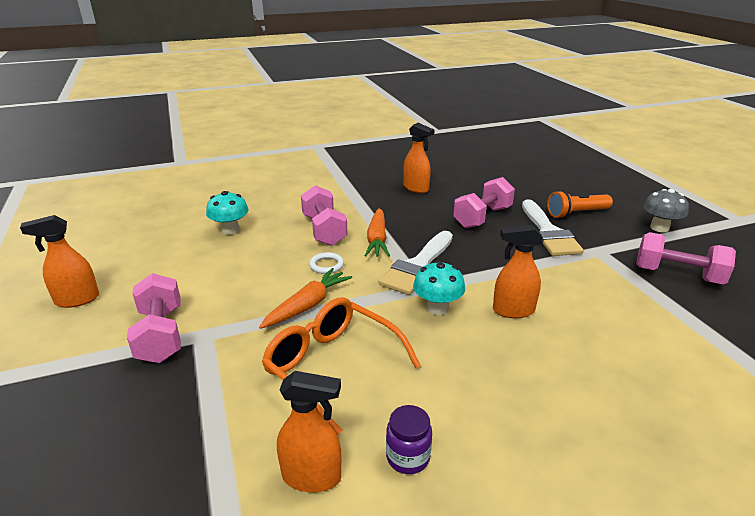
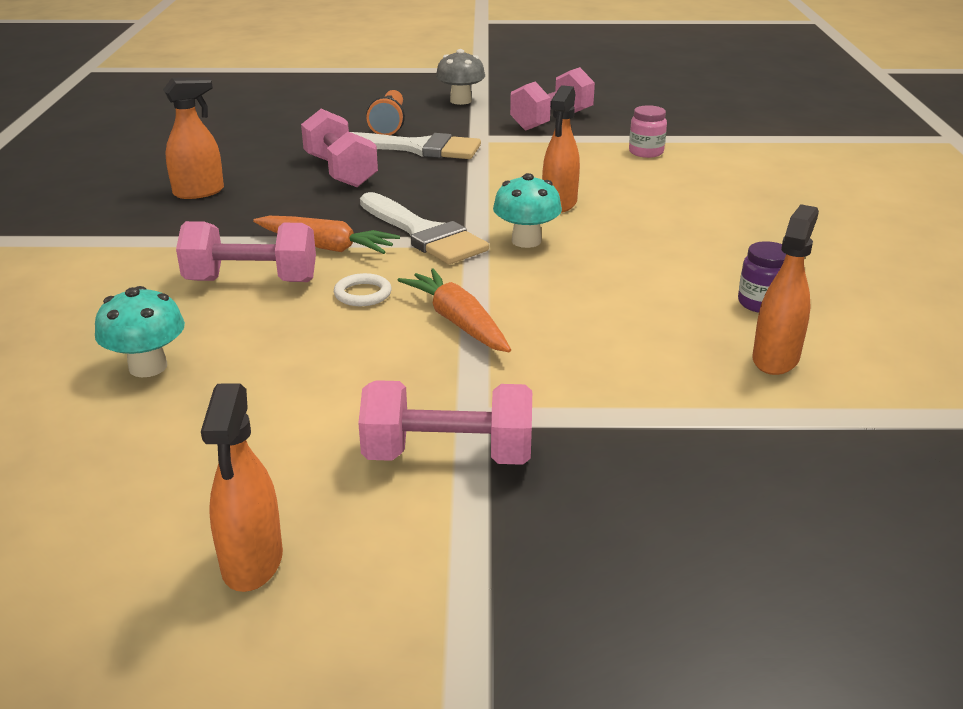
camera: 70 degrees left, 0 degrees up
(333, 367) = (603, 322): orange glasses -> none
(672, 338) = (646, 152): none -> pink jar

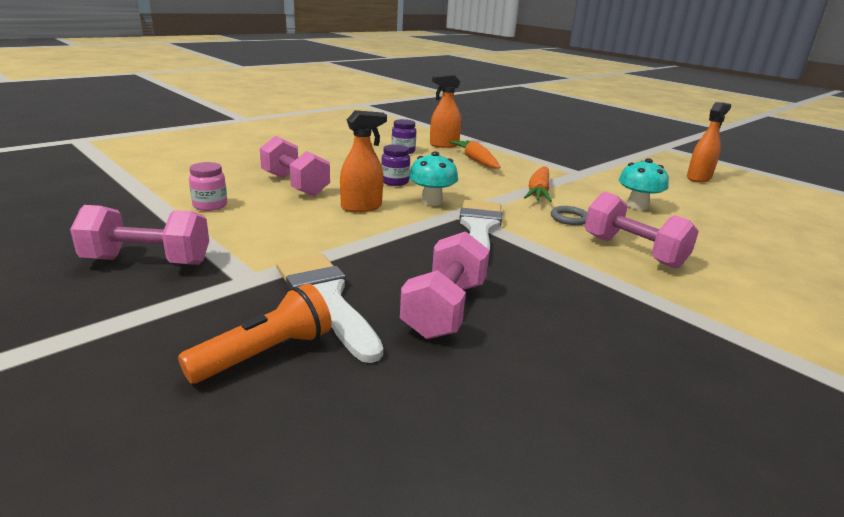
camera: 135 degrees left, 5 degrees down
(148, 367) = (726, 236): turquoise mushroom -> turquoise mushroom (637, 206)
(199, 192) = (620, 360): orange spray bottle -> none
(326, 247) = (556, 249): orange carrot -> orange carrot (475, 160)
(363, 294) = (569, 218): white ring -> grey ring
(448, 456) = (605, 170): pink dumbbell -> pink dumbbell (295, 185)
(460, 101) = (97, 346): grey mushroom -> none
(618, 245) = (395, 182): none -> purple jar

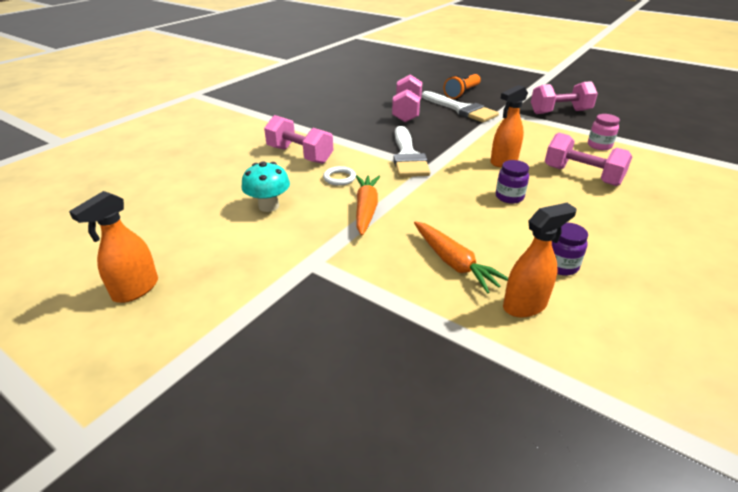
camera: 170 degrees right, 10 degrees up
(431, 201) = (458, 177): turquoise mushroom -> none
(569, 218) = (339, 178): grey ring -> white ring

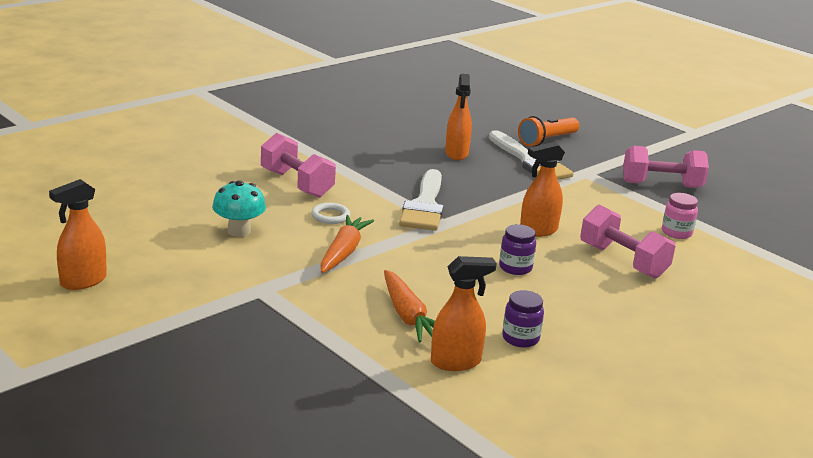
camera: 10 degrees right, 10 degrees down
(407, 112) = (456, 153): pink dumbbell -> orange spray bottle

